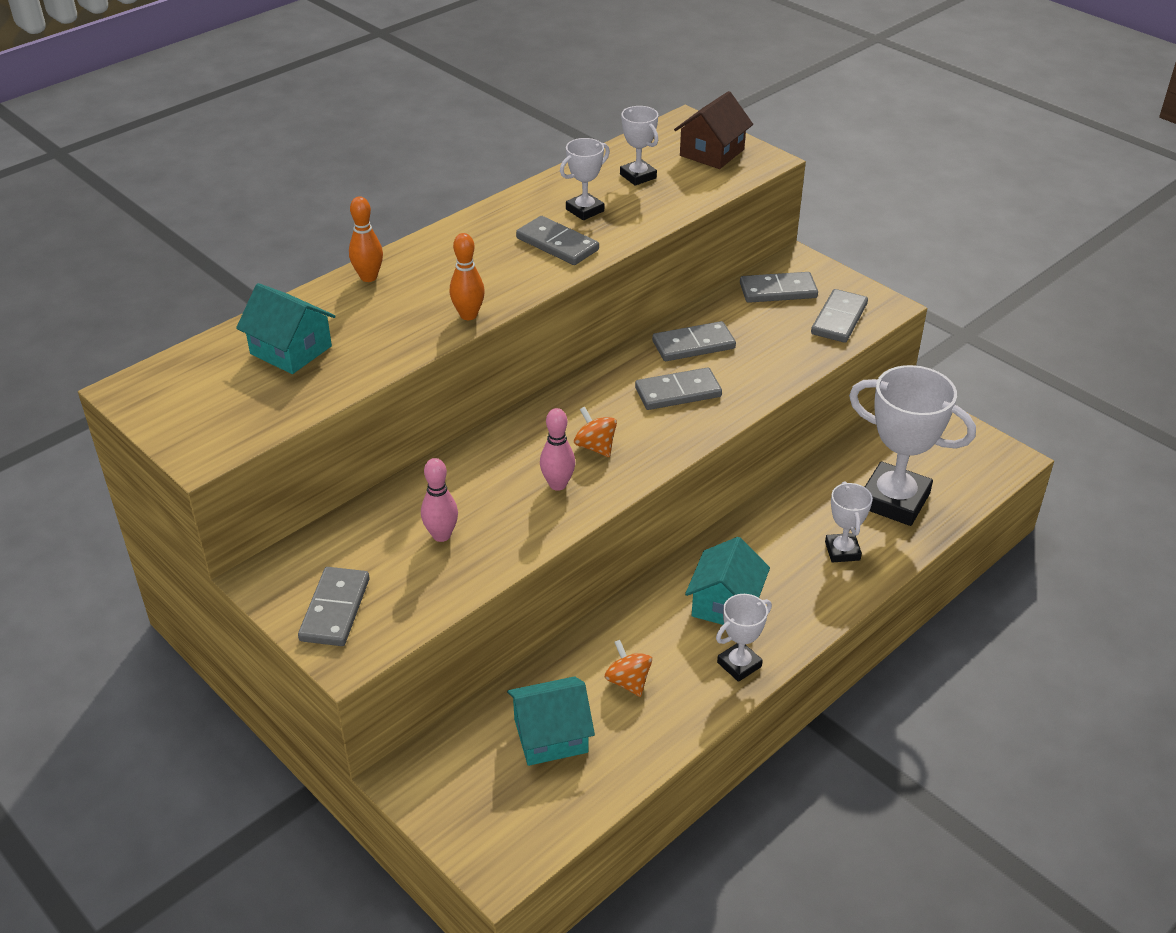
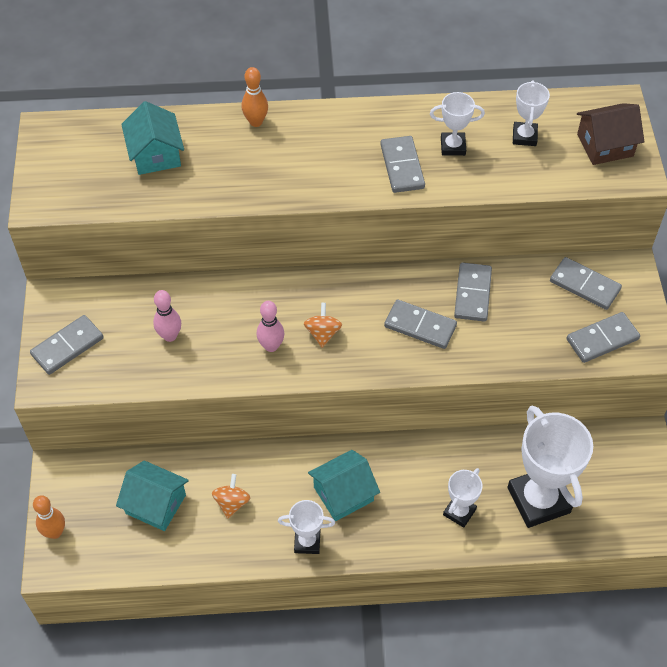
camera: 40 degrees right, 15 degrees up
(468, 315) = (284, 193): orange bowling pin -> orange bowling pin (55, 532)
(693, 345) = (472, 294): grey domino -> grey domino turned 75 degrees clockwise

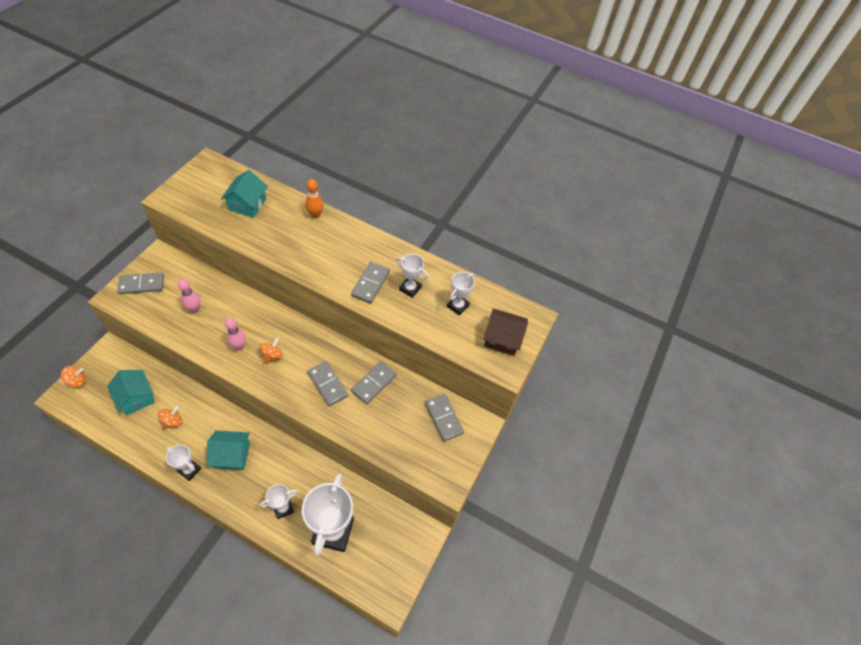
camera: 25 degrees right, 0 degrees up
(55, 532) = (77, 381): orange bowling pin -> orange spinning top
(602, 339) = (425, 458): grey domino -> none

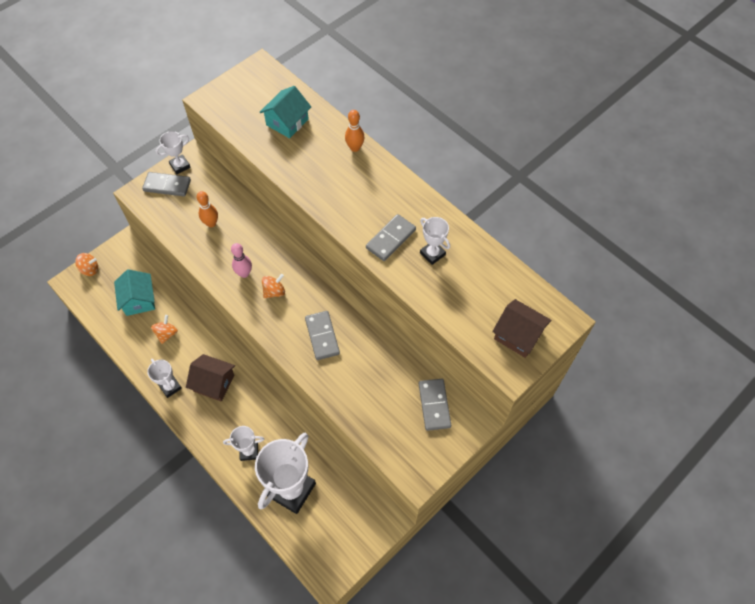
camera: 25 degrees right, 5 degrees up
(172, 422) = (166, 334): orange spinning top -> orange spinning top turned 45 degrees counterclockwise
(195, 309) = (211, 223): pink bowling pin -> orange bowling pin
(232, 455) = (214, 383): turquoise house -> brown house
(374, 383) = (370, 347): grey domino -> none
(457, 306) = (479, 286): white trophy -> white trophy (180, 166)

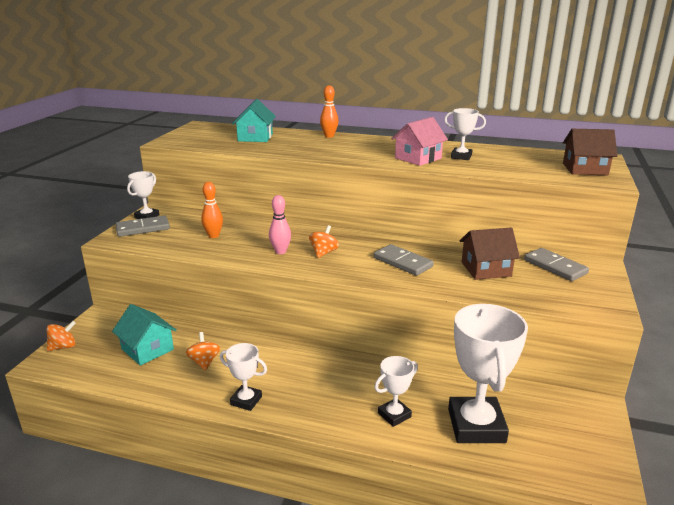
camera: 30 degrees left, 35 degrees down
(214, 383) = (297, 378): brown house -> brown house (486, 269)
(390, 239) = (418, 158): grey domino -> pink house

